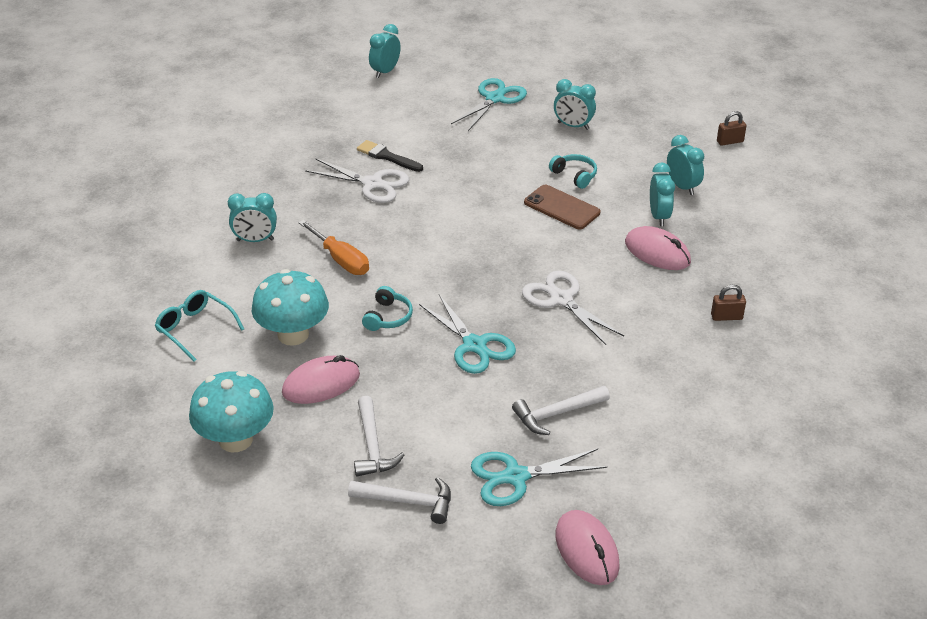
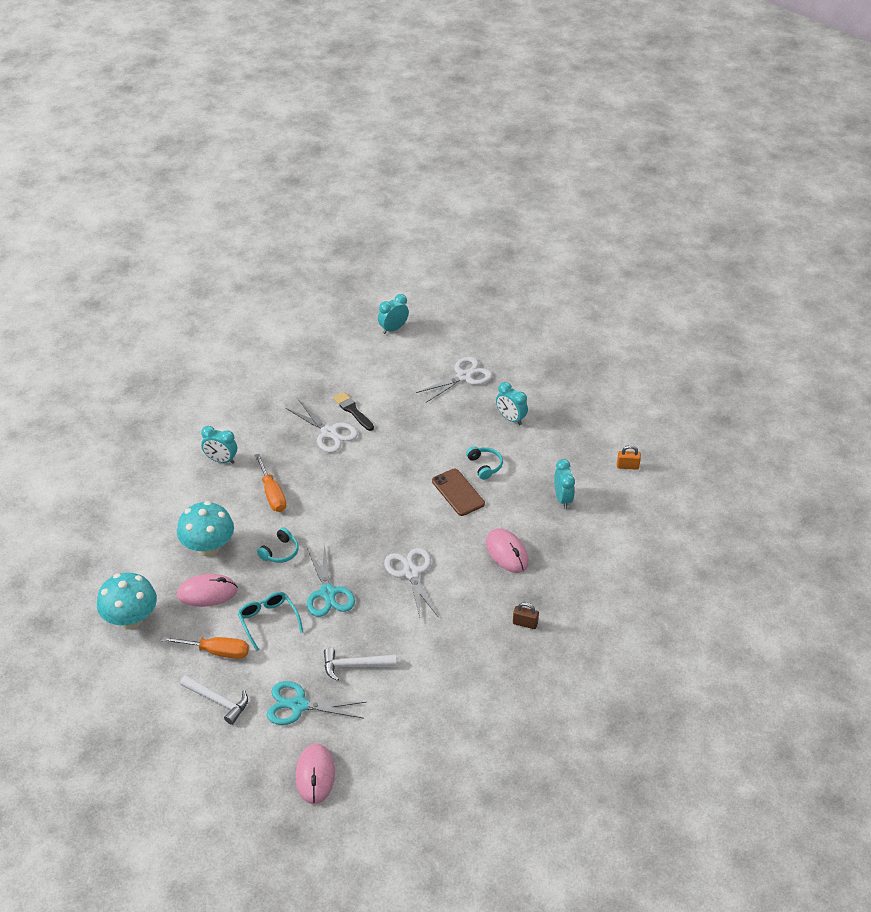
camera: 20 degrees right, 5 degrees up
(195, 329) = (145, 523): turquoise glasses -> turquoise glasses (268, 621)
(372, 446) = (216, 651): white hammer -> orange screwdriver
(494, 99) = (464, 376): turquoise scissors -> white scissors
(659, 216) = (528, 521): turquoise clock -> none
(730, 141) = (627, 466): brown padlock -> orange padlock

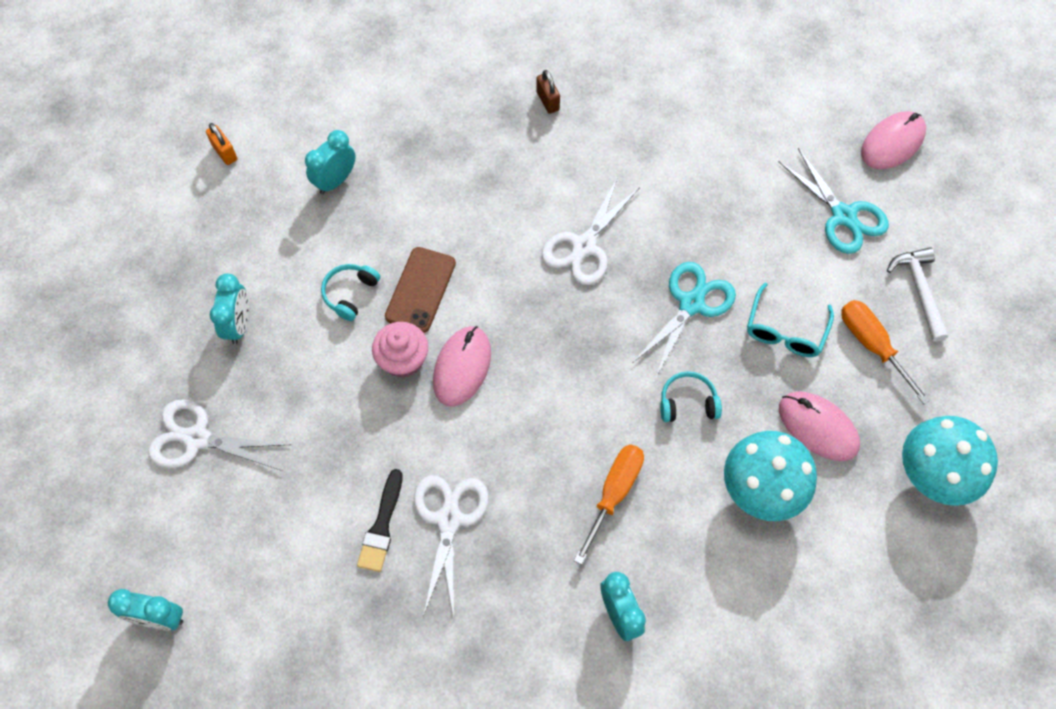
camera: 130 degrees left, 20 degrees up
(354, 665) = (750, 205): white hammer -> none
(426, 463) = (403, 360): none -> pink cupcake
(507, 553) = (468, 179): pink mouse -> pink mouse (462, 367)

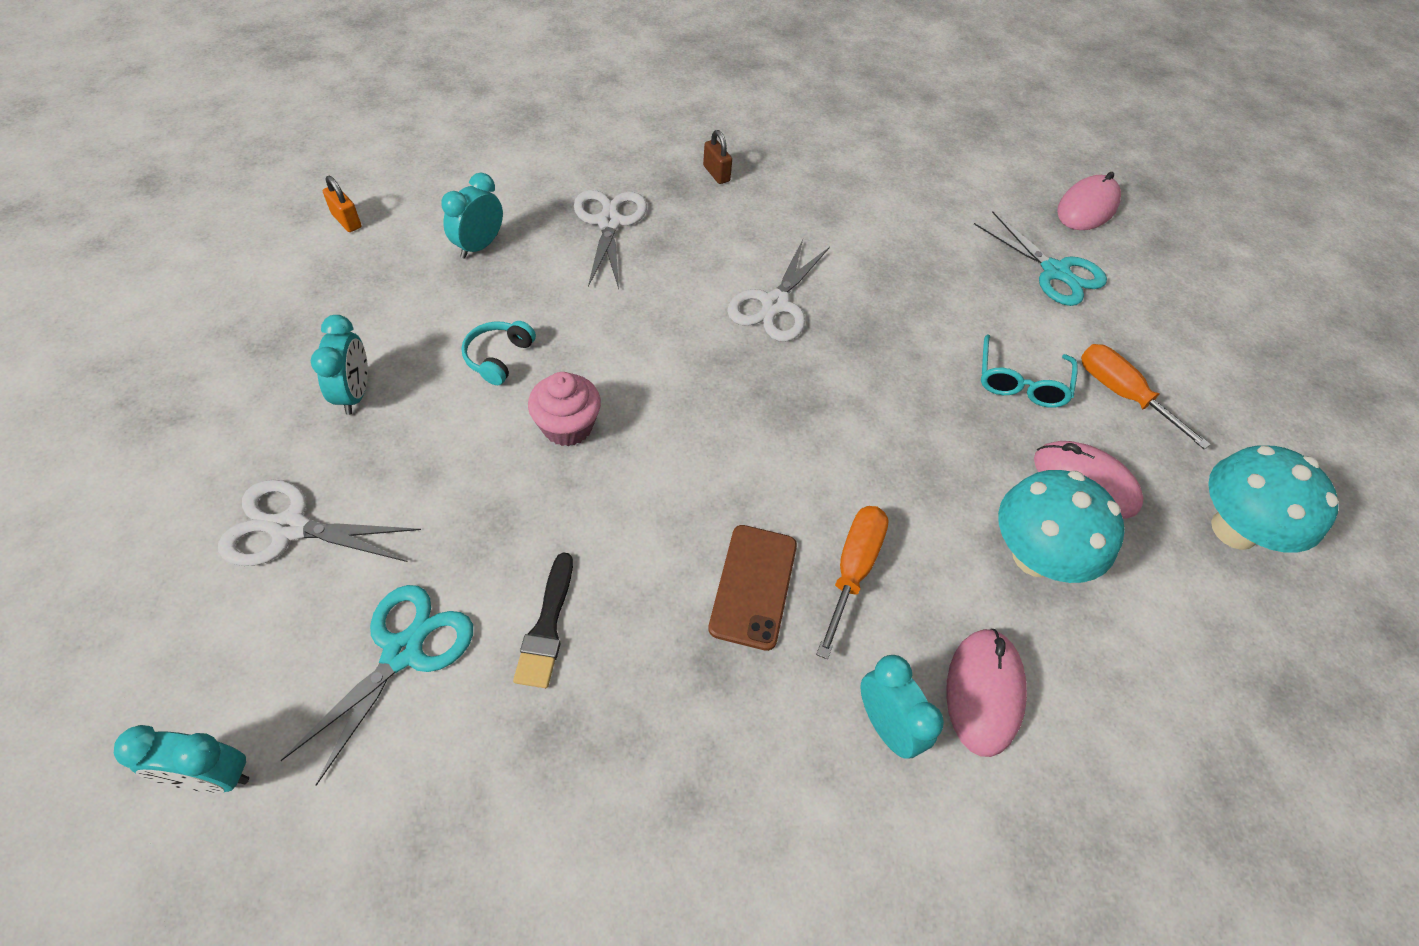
camera: 10 degrees left, 10 degrees down
(420, 290) = (585, 351): brown phone -> brown phone (753, 586)
(449, 519) = (639, 613): white scissors -> white scissors (609, 222)
(462, 367) = (642, 432): pink mouse -> pink mouse (983, 692)
(687, 403) = (925, 462): turquoise headphones -> none
(691, 304) = (908, 358): turquoise scissors -> turquoise scissors (403, 652)
(919, 290) = (1156, 340): white hammer -> none

